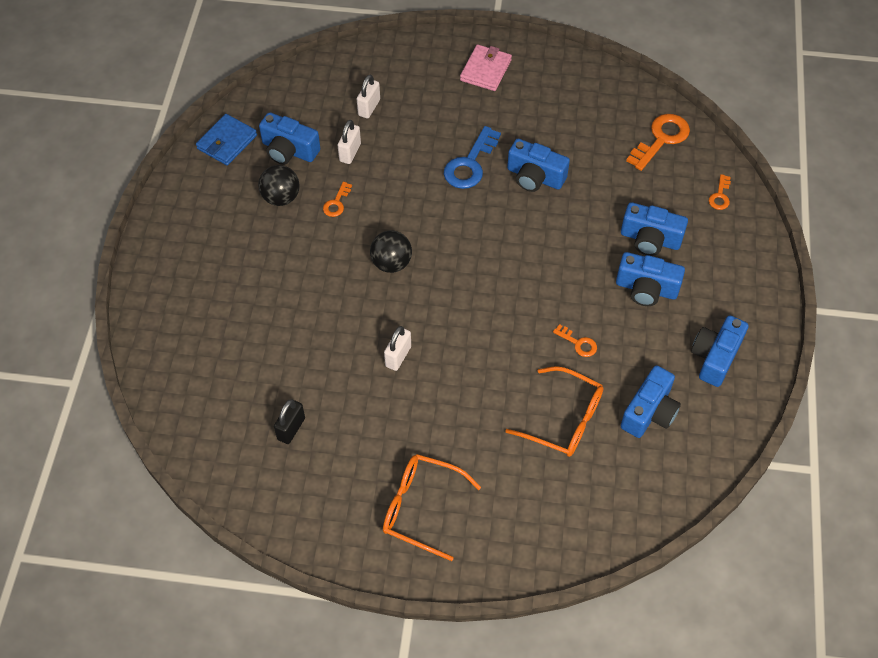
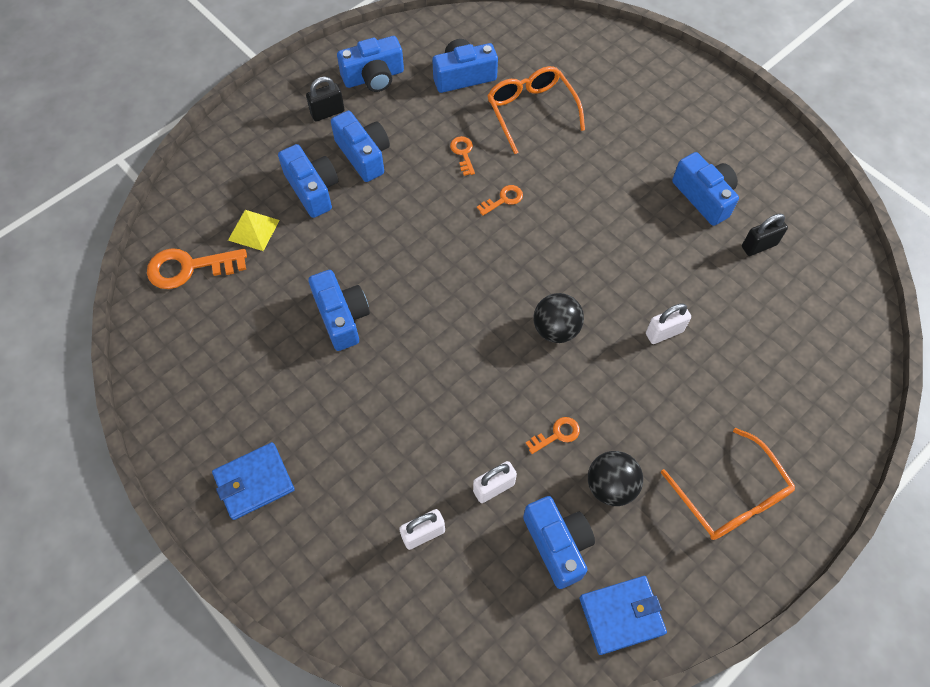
camera: 140 degrees left, 5 degrees up
(363, 442) = (704, 197): none -> blue camera
(398, 356) = (620, 242): white padlock -> white padlock (664, 332)
(421, 507) = (694, 126): orange glasses -> orange glasses (731, 497)
(470, 164) = (386, 378): blue key -> none
(486, 70) = (254, 482): pink wallet -> blue wallet
(653, 187) = (254, 230): none -> yellow pyramid
(711, 301) = (327, 113): none -> black padlock
(720, 196) = (211, 182): orange key -> orange key (503, 199)

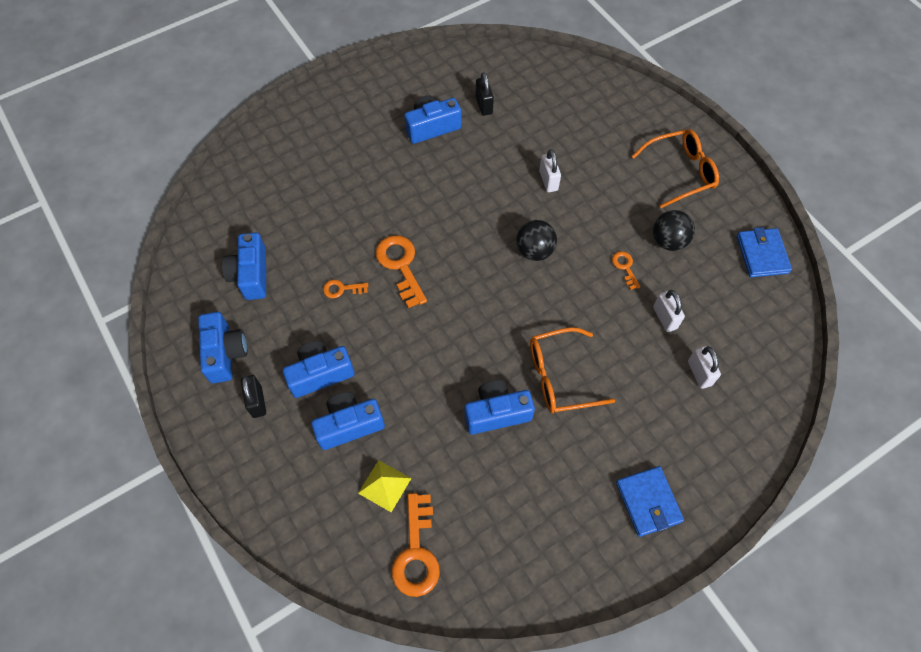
camera: 80 degrees left, 0 degrees up
(503, 199) = (401, 266): orange key -> orange key, size x1.90
(531, 111) = (310, 228): orange glasses -> orange glasses (559, 377)
(557, 544) = (710, 283): blue camera -> none

